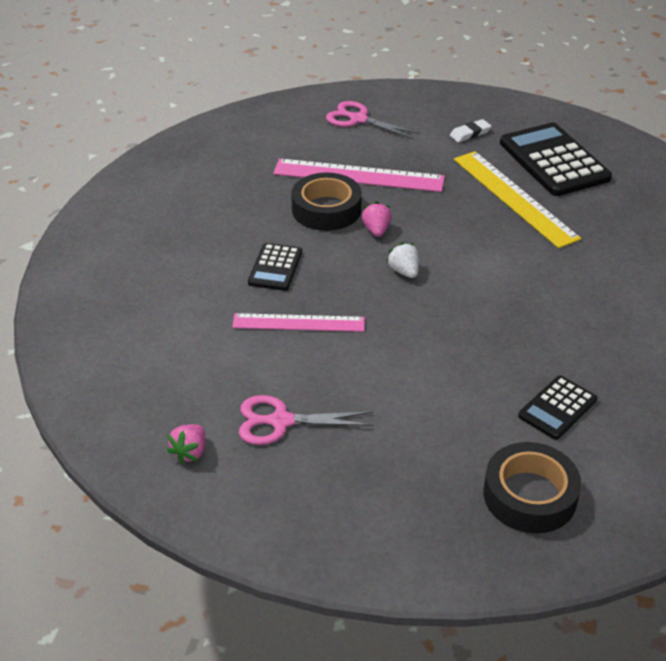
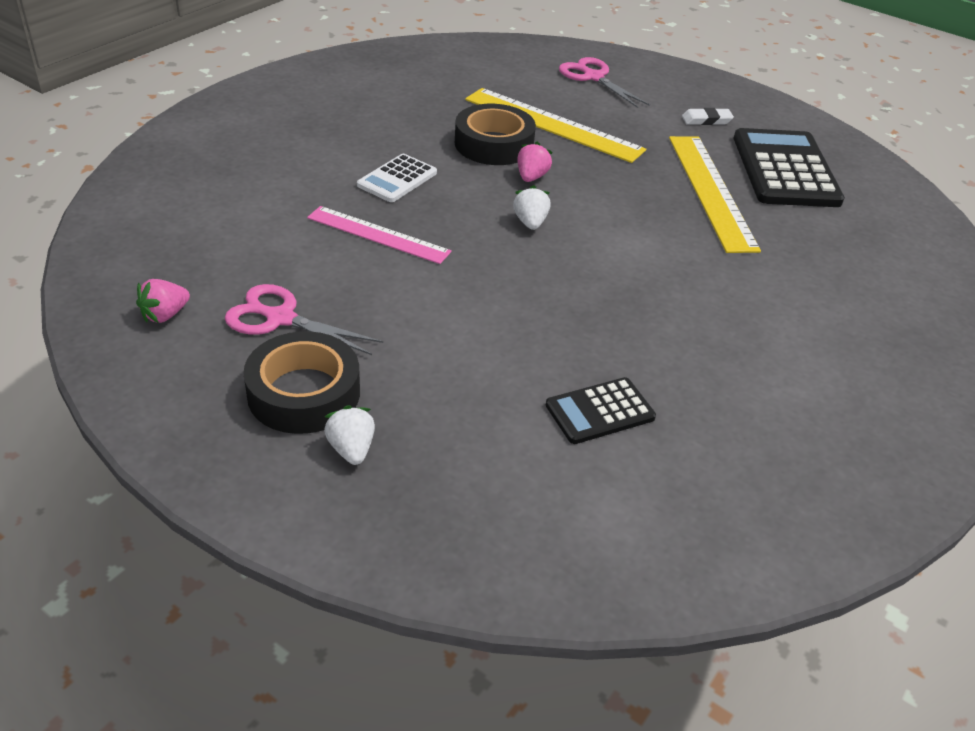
camera: 20 degrees right, 0 degrees up
(275, 267) = (397, 179): black calculator -> white calculator
(358, 176) = (553, 124): pink ruler -> yellow ruler
(413, 503) = (351, 449): none -> white strawberry
(529, 495) = (493, 491): black tape -> black tape (304, 393)

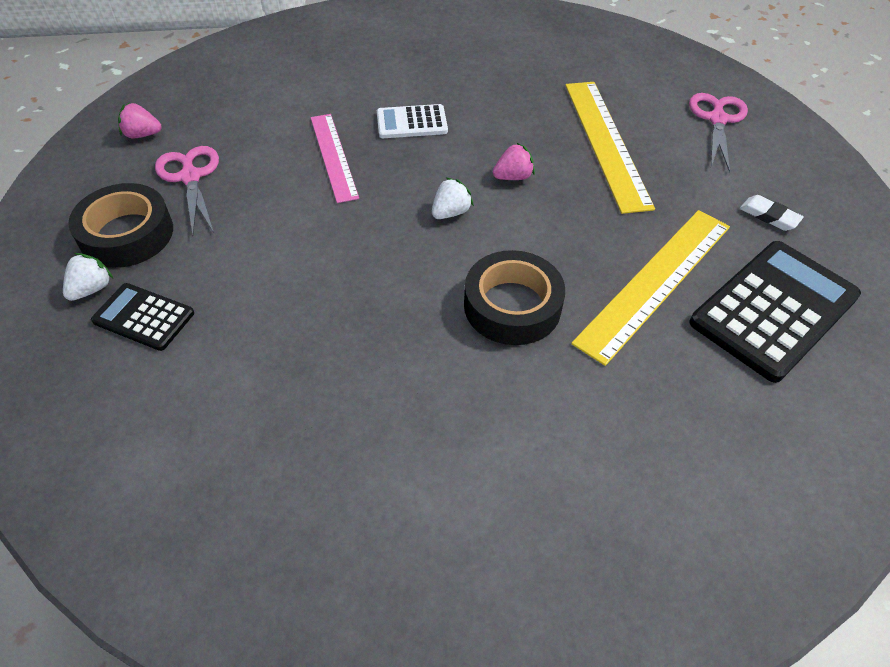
camera: 50 degrees right, 10 degrees up
(494, 144) = (528, 134): black tape -> black tape (512, 306)
(600, 411) = (257, 388): black calculator -> black calculator (143, 317)

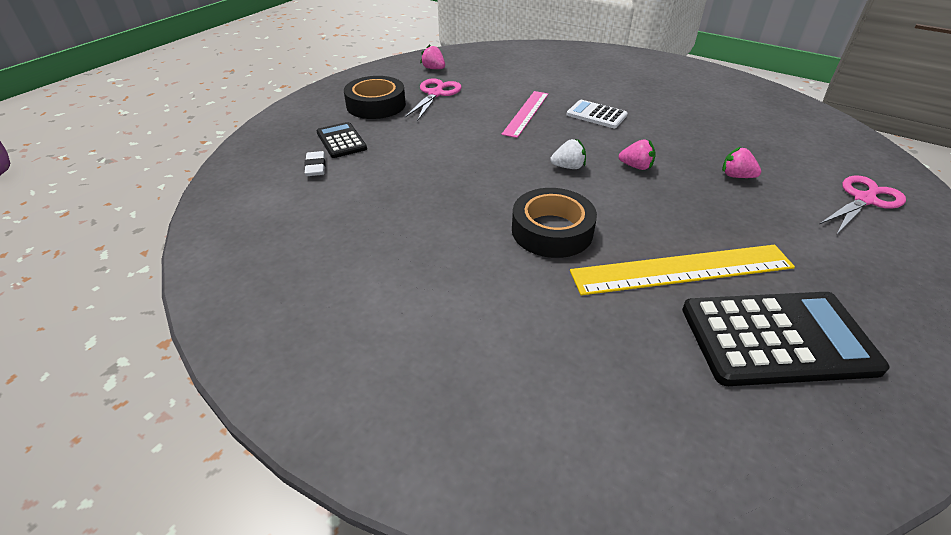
camera: 40 degrees right, 10 degrees down
(92, 289) = (333, 119): white strawberry -> none
(606, 143) = (736, 176): yellow ruler -> pink strawberry
(769, 216) = (847, 278): white eraser -> white eraser (316, 166)

